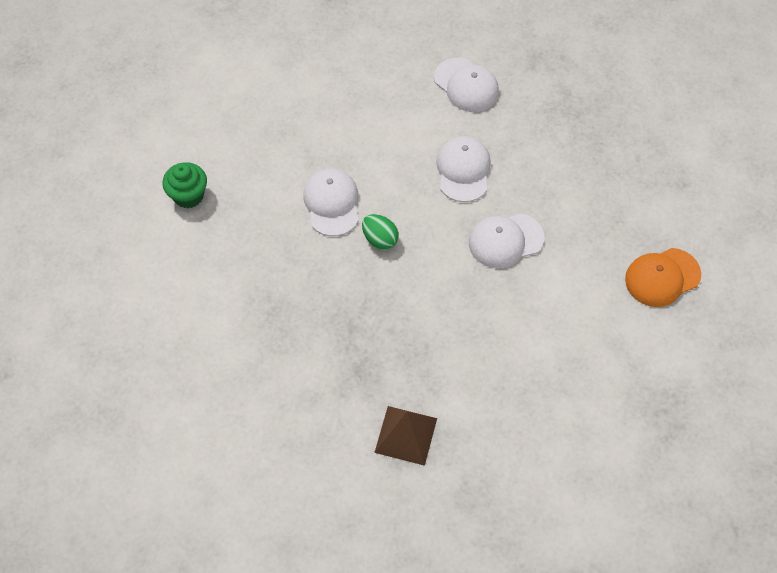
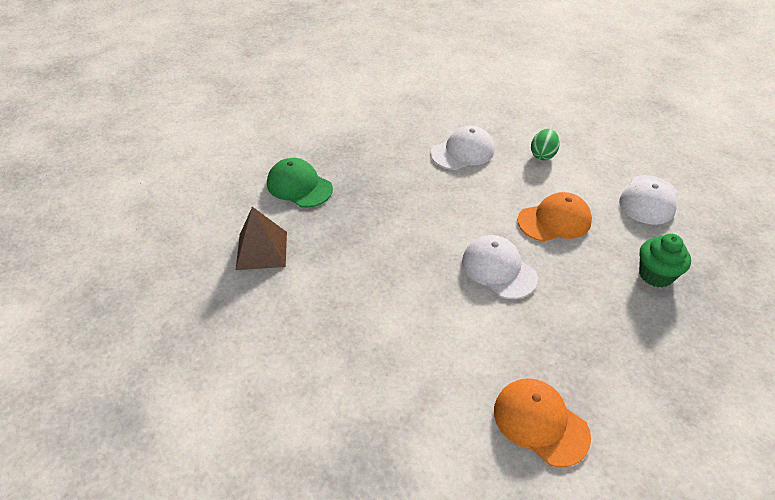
camera: 70 degrees right, 15 degrees down
(188, 195) = (422, 85): green cupcake -> green cupcake (655, 275)
(320, 377) = (299, 186): none -> green cap
(380, 239) = (446, 187): green egg -> green egg (542, 155)
(463, 170) = (554, 220): white cap -> orange cap

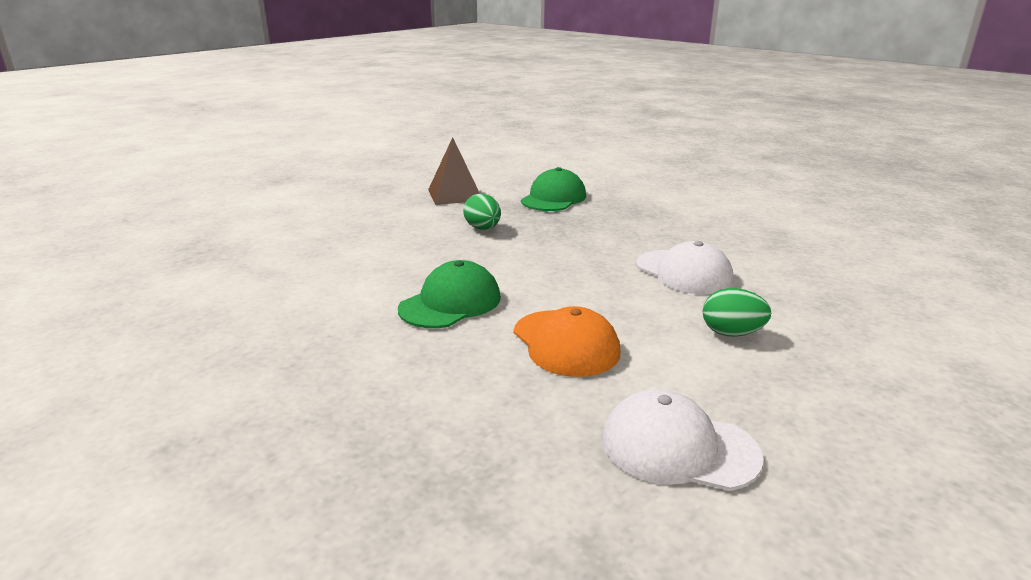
camera: 80 degrees right, 20 degrees down
(359, 239) = (483, 228): none -> green egg
(498, 269) = (450, 303): white cap -> green cap
(540, 423) = (208, 332): orange cap -> none
(655, 275) = (463, 440): green cupcake -> none

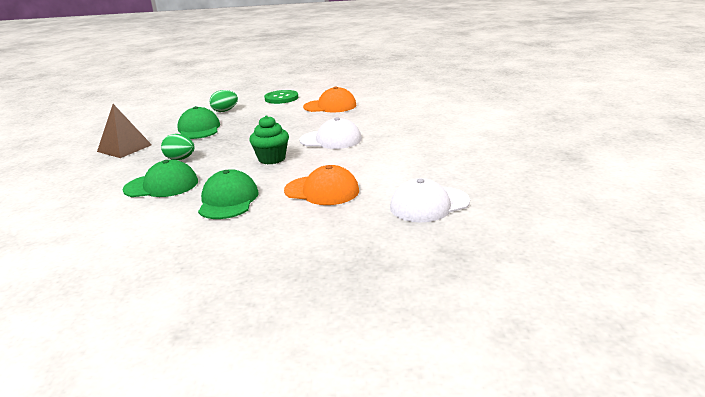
camera: 40 degrees left, 0 degrees up
(421, 253) = (161, 185): none -> green cap
(573, 269) = (272, 159): none -> green cupcake
(703, 189) = (281, 98): none -> green button
(731, 333) = (389, 156): green egg -> green egg (225, 111)
(753, 222) = (330, 106): none -> orange cap

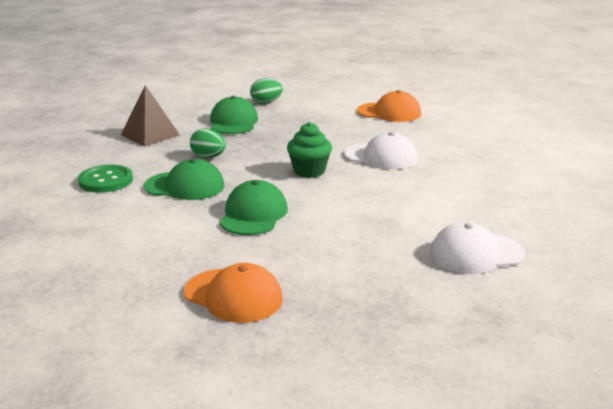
camera: 10 degrees right, 0 degrees up
(281, 98) = (334, 94): green button -> green button (106, 180)
(322, 191) = (358, 218): orange cap -> orange cap (233, 296)

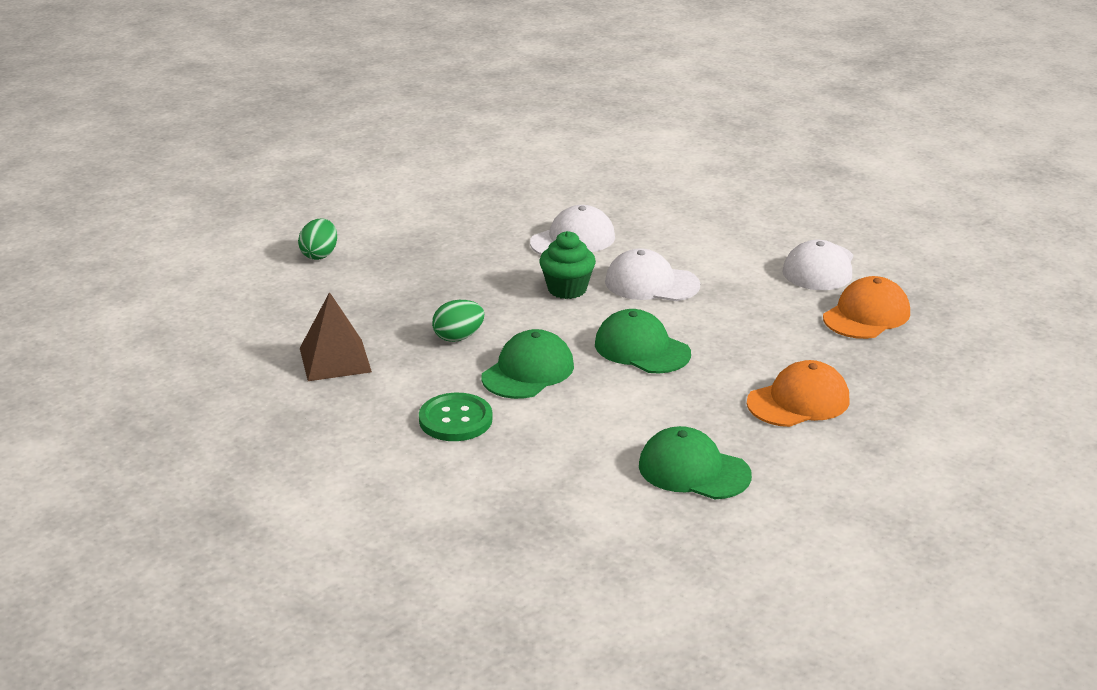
camera: 60 degrees left, 5 degrees up
(233, 122) = (362, 293): green cap -> green cap (693, 470)
(354, 195) = (651, 283): none -> white cap
(389, 112) = (454, 194): orange cap -> orange cap (866, 315)

